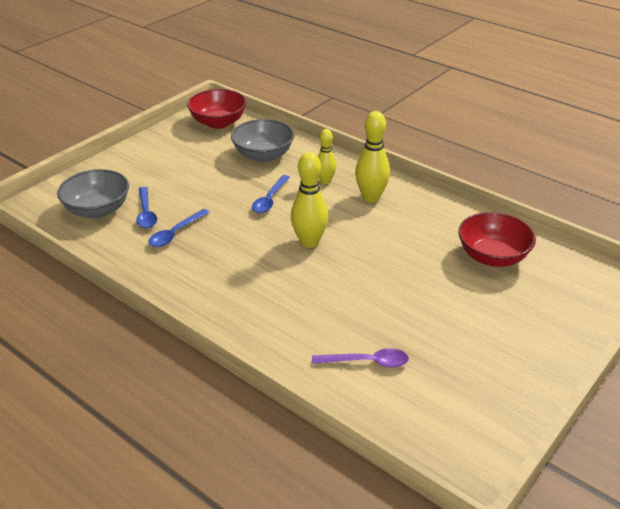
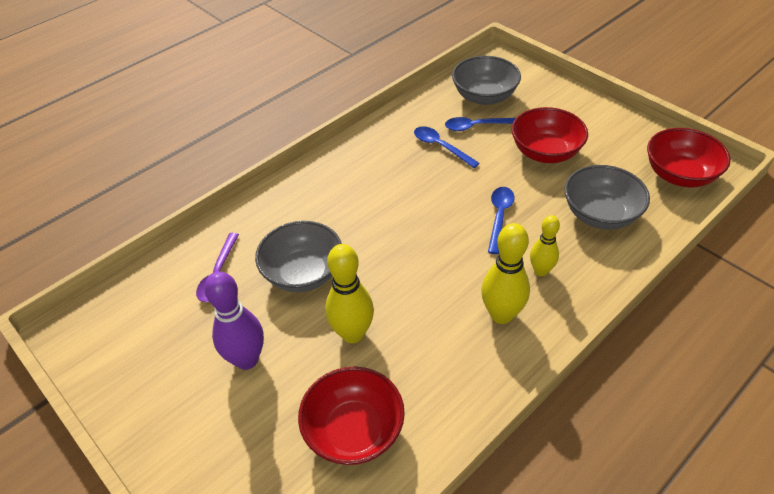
camera: 100 degrees right, 10 degrees up
(188, 177) = (545, 152): none -> red bowl
(270, 199) = (499, 217): blue spoon -> blue spoon turned 75 degrees clockwise
(309, 242) = (413, 246): yellow bowling pin -> yellow bowling pin (352, 333)
(353, 303) = (303, 273): none -> grey bowl
(455, 323) = (246, 359): none -> purple bowling pin

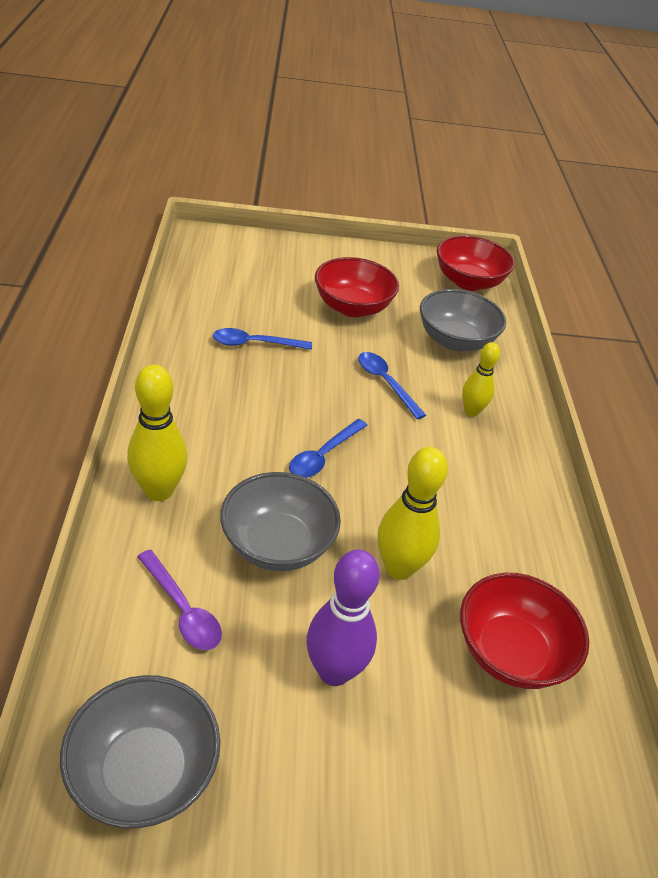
camera: 55 degrees left, 5 degrees down
(477, 126) = (264, 309): blue spoon -> blue spoon (323, 455)
(484, 96) = (236, 277): grey bowl -> grey bowl (144, 771)
(501, 314) = (489, 466): yellow bowling pin -> yellow bowling pin (159, 490)

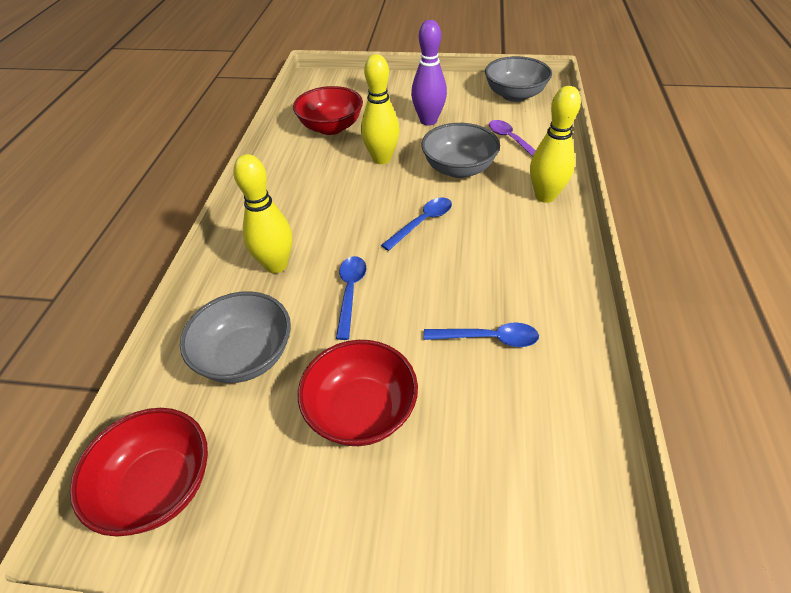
camera: 165 degrees left, 5 degrees up
(385, 383) = (350, 292): blue spoon -> blue spoon turned 150 degrees counterclockwise
(471, 411) = (276, 265): yellow bowling pin -> yellow bowling pin, size x1.58

